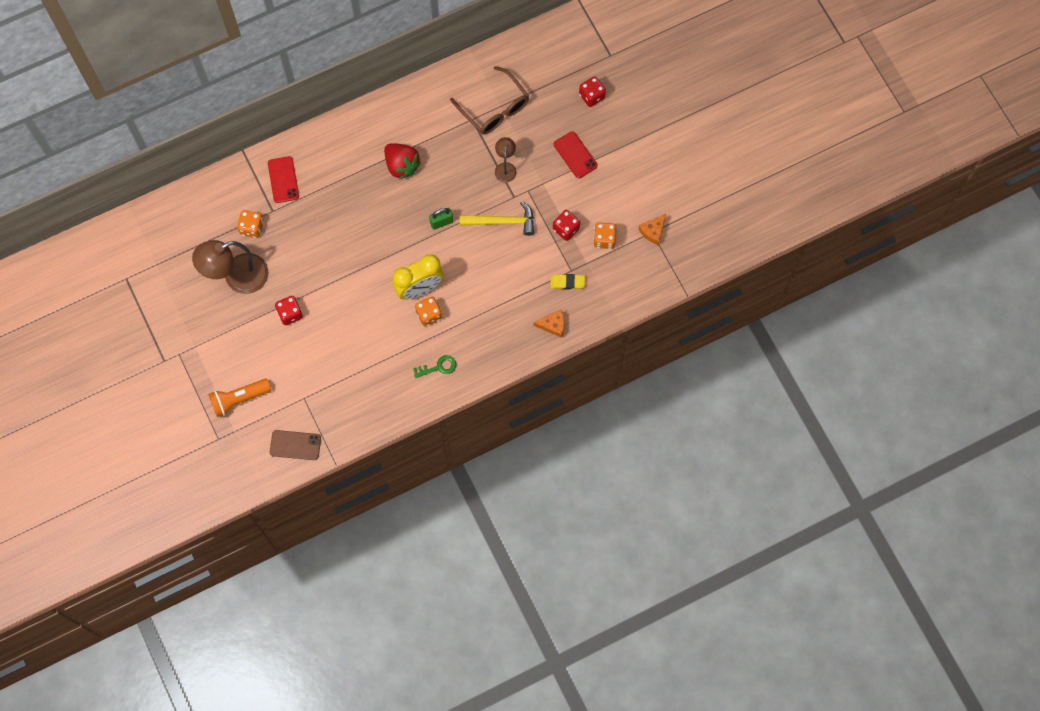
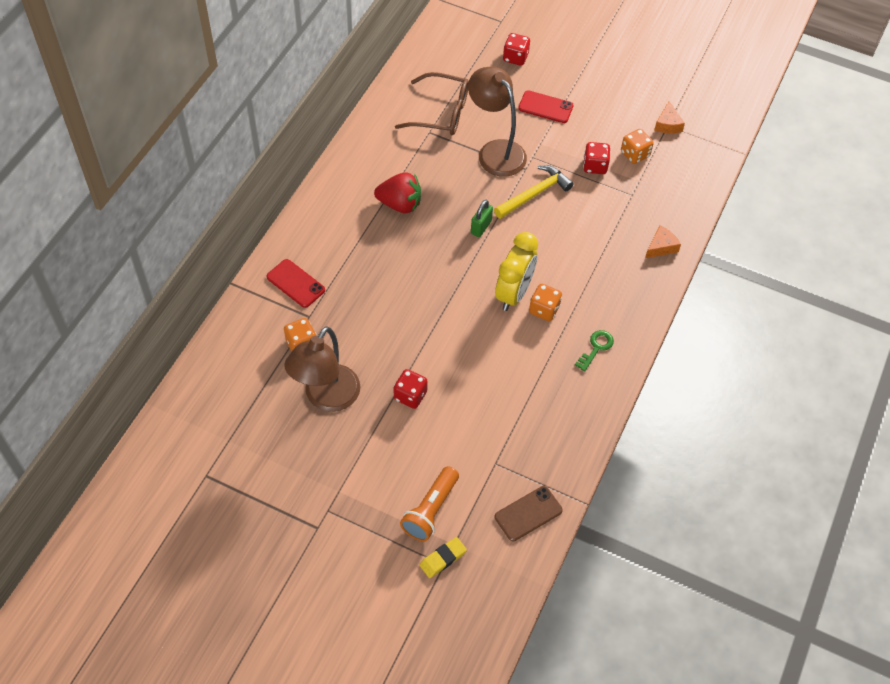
camera: 40 degrees left, 15 degrees down
(505, 168) = (495, 151): brown lamp -> brown lamp, size x1.95
(567, 282) = (638, 206): yellow eraser -> yellow eraser (443, 559)

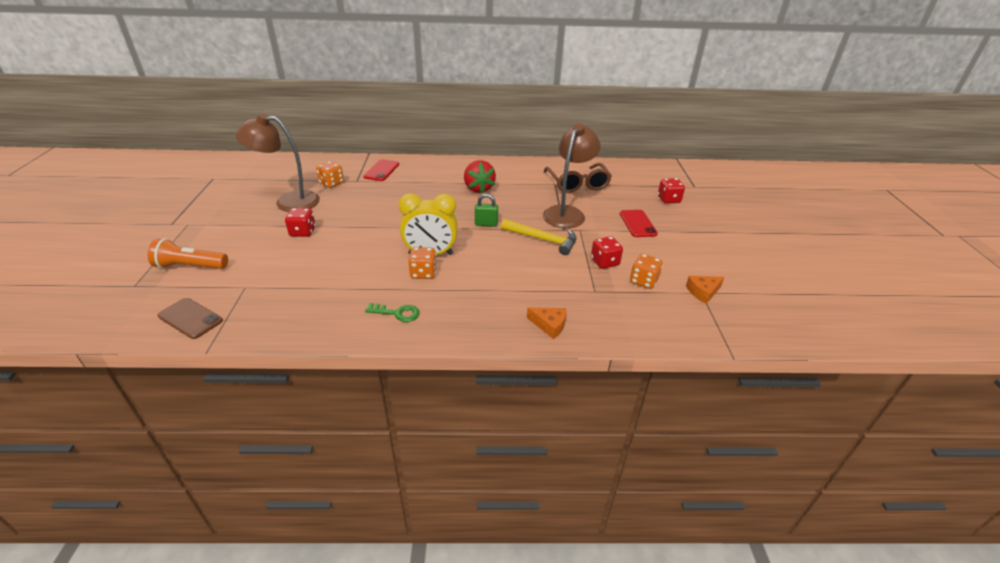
camera: 65 degrees right, 20 degrees down
(443, 559) = (140, 284): yellow eraser -> none

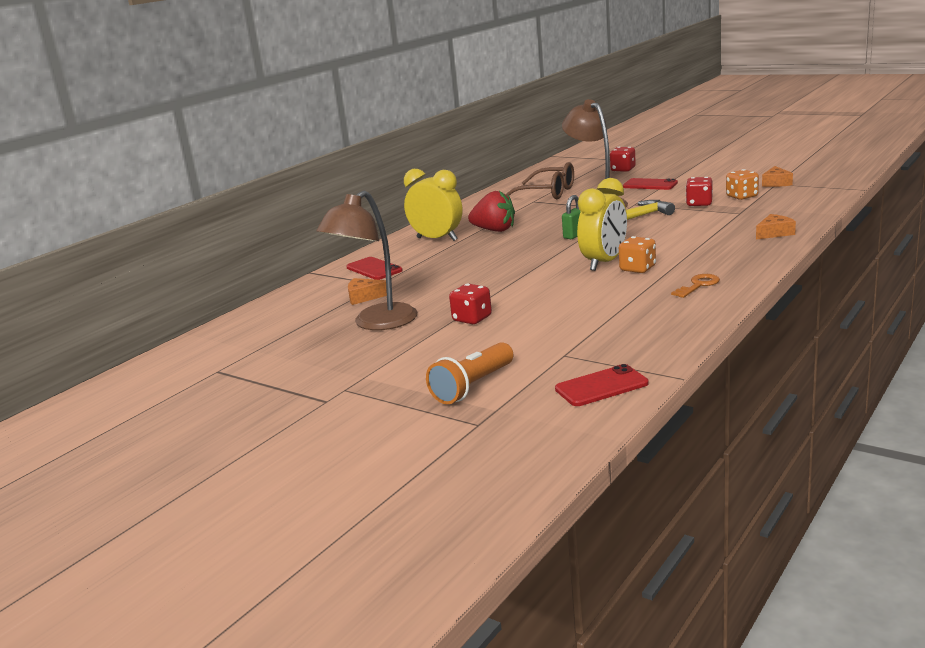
camera: 50 degrees left, 15 degrees down
(190, 318) = (601, 386): brown phone -> red phone
(331, 183) = (364, 297): orange dice -> orange cheese
(397, 313) = (698, 285): green key -> orange key
(448, 173) = (437, 239): none -> yellow clock

